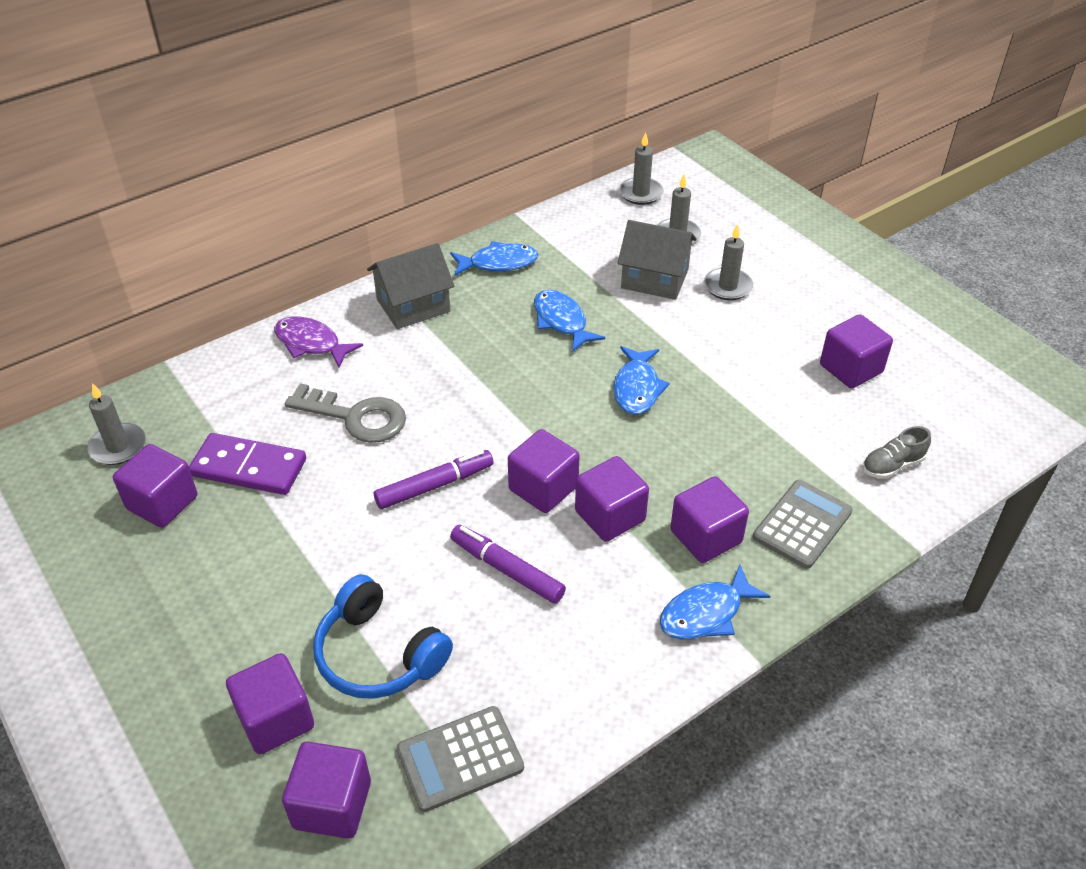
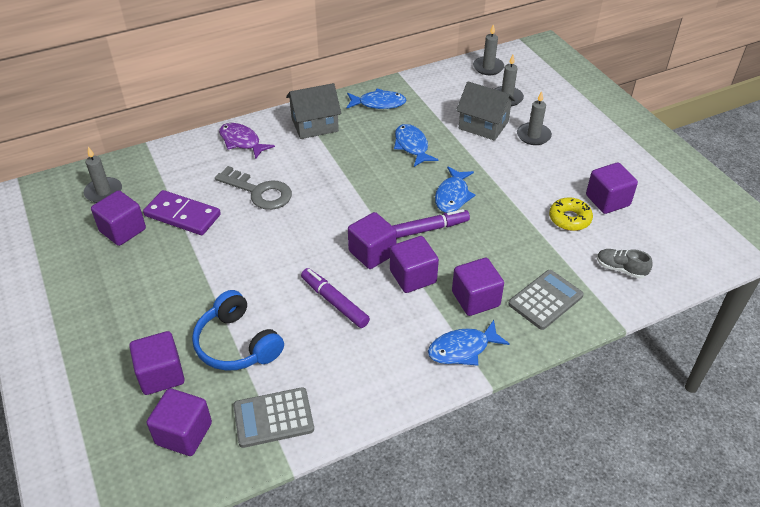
camera: 10 degrees right, 0 degrees up
(434, 485) = (300, 242): purple marker -> purple marker (428, 229)
(806, 402) = (569, 219): none -> yellow donut
(892, 465) = (620, 269): grey shoe -> grey shoe turned 45 degrees clockwise

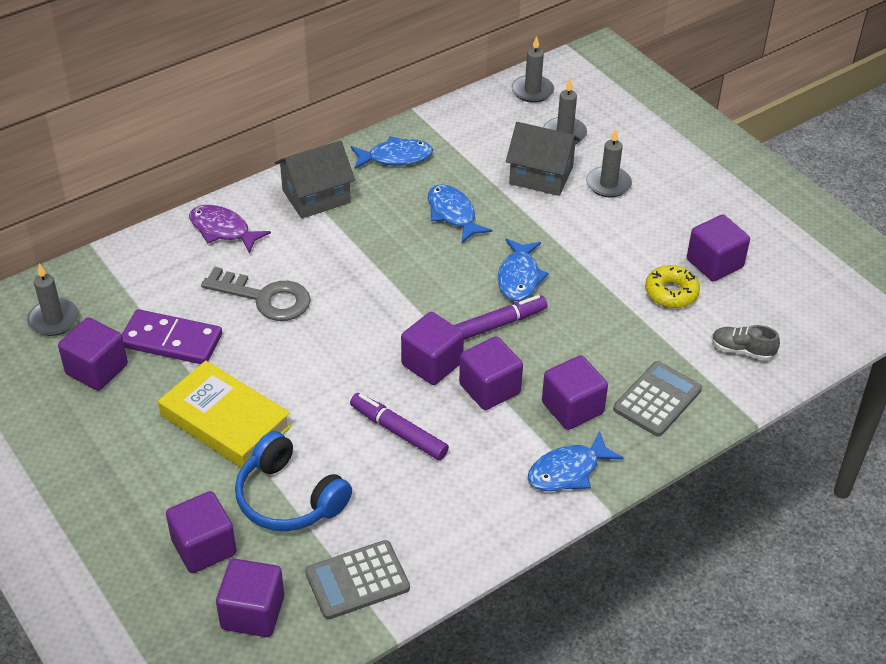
camera: 10 degrees left, 0 degrees up
(205, 279) = (225, 421): none -> yellow book

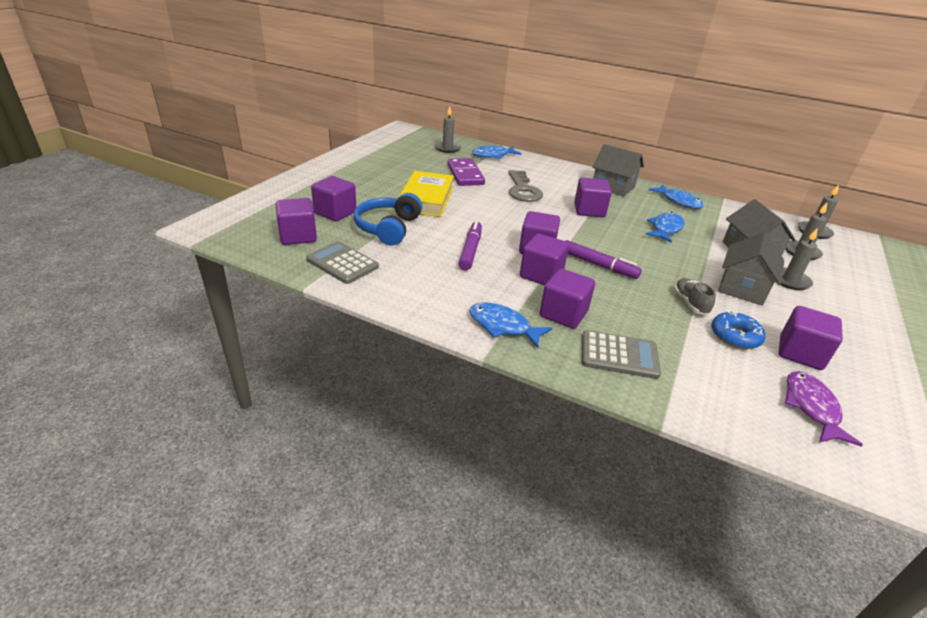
camera: 60 degrees right, 10 degrees down
(97, 369) = (428, 163): purple cube -> purple cube (589, 210)
(223, 230) = (553, 170): purple fish -> purple fish (811, 407)
(519, 277) = (650, 264): blue fish -> blue fish (493, 155)
(601, 230) = (742, 287): none -> grey house
(671, 293) = (735, 336): yellow donut -> blue donut
(742, 350) = (731, 394): grey shoe -> grey shoe (690, 303)

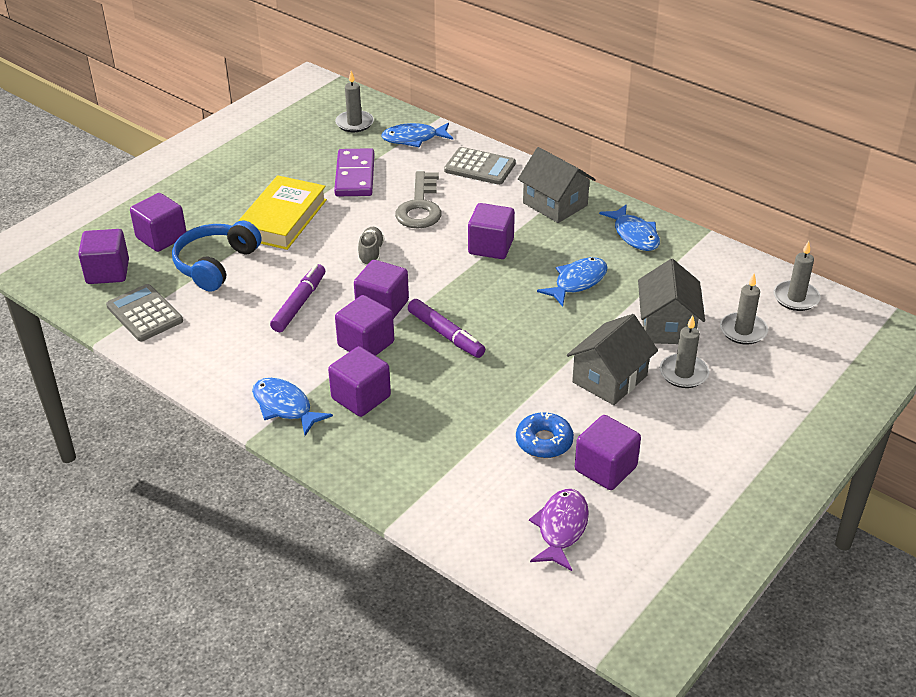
camera: 15 degrees right, 5 degrees up
(619, 355) = (392, 452): grey calculator -> grey calculator (480, 167)
(690, 303) = (523, 395): grey shoe -> grey shoe (371, 253)

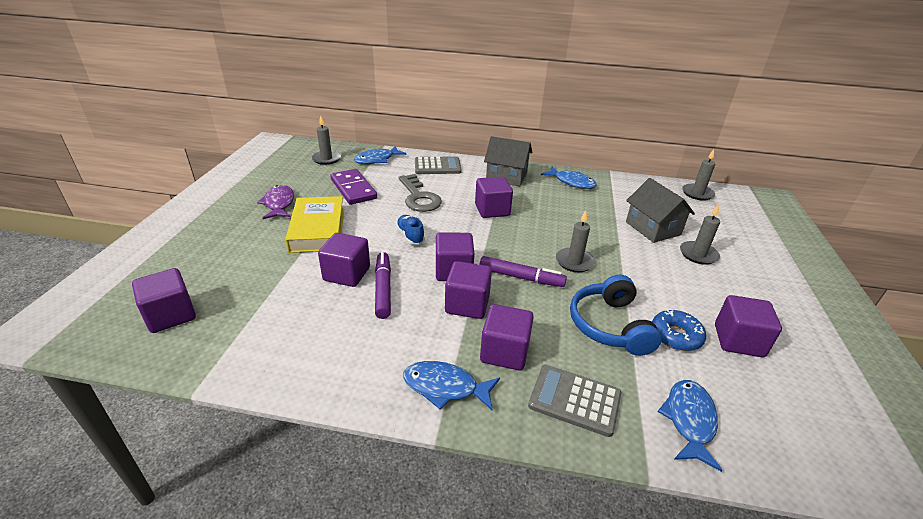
camera: 30 degrees left, 5 degrees down
(144, 314) = (235, 343): grey calculator -> grey calculator (574, 400)
(161, 237) = (213, 270): purple cube -> purple cube (347, 274)
(216, 264) = (282, 278): blue headphones -> blue headphones (610, 325)
(371, 253) = (410, 236): grey shoe -> blue shoe
(561, 528) = (773, 407): purple fish -> purple fish (279, 204)
(577, 282) = (570, 217): blue fish -> blue fish (689, 420)
(609, 379) = (661, 273): grey house -> none
(743, 331) = (695, 219): grey candle -> grey candle (574, 262)

